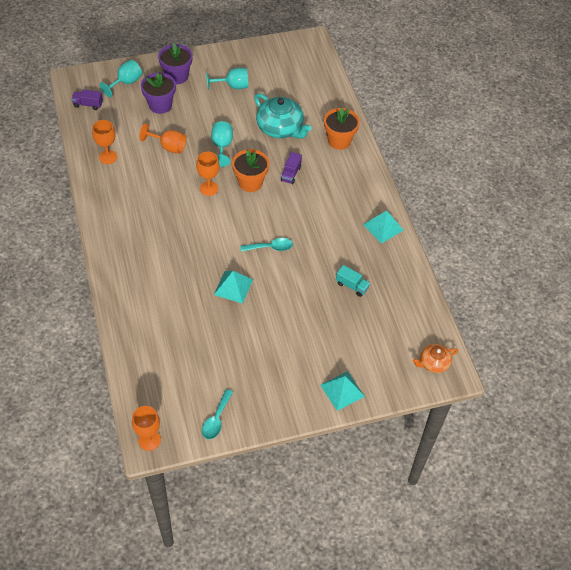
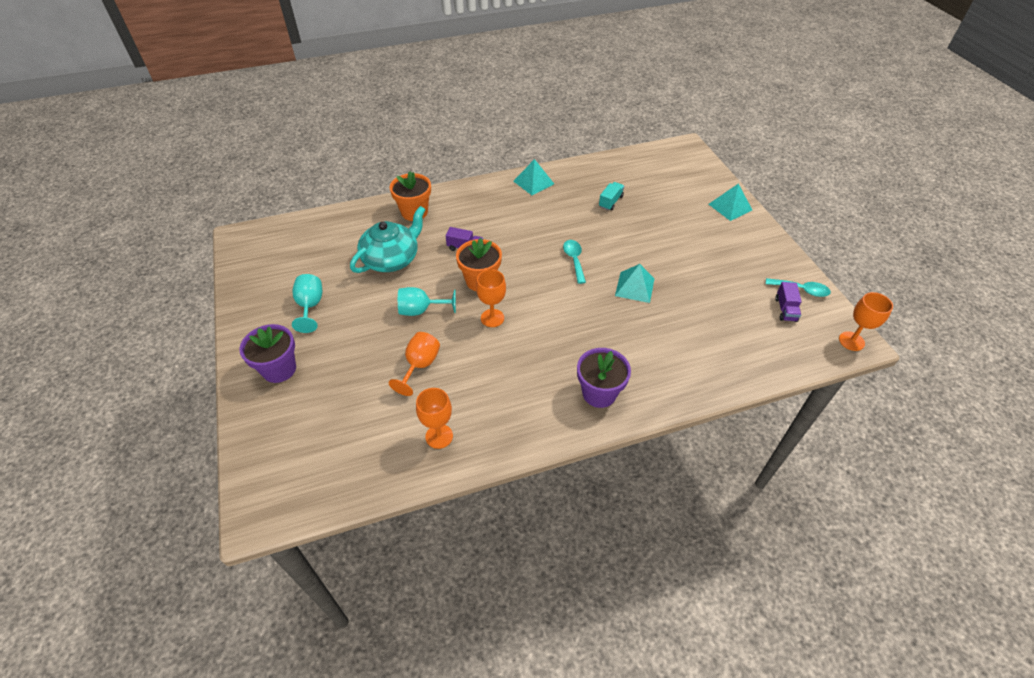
camera: 90 degrees left, 5 degrees down
(88, 104) = (323, 480): purple truck -> purple truck (785, 309)
(126, 83) = (281, 433): turquoise goblet -> none
(160, 105) = (337, 383): purple flower pot -> purple flower pot (599, 393)
(433, 363) = (680, 156): orange teapot -> none

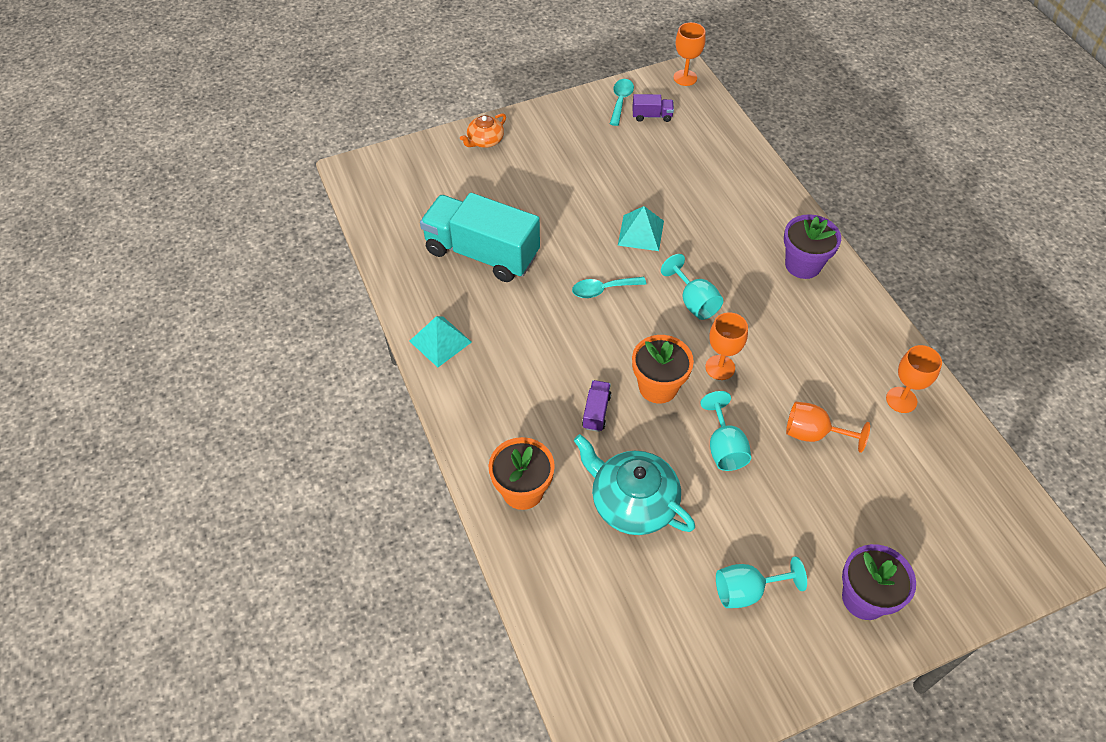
camera: 95 degrees left, 5 degrees up
(559, 311) = (694, 302): none -> turquoise goblet
(610, 202) = (482, 253): turquoise truck -> turquoise truck, size x2.48
(730, 207) = (485, 140): turquoise pyramid -> orange teapot

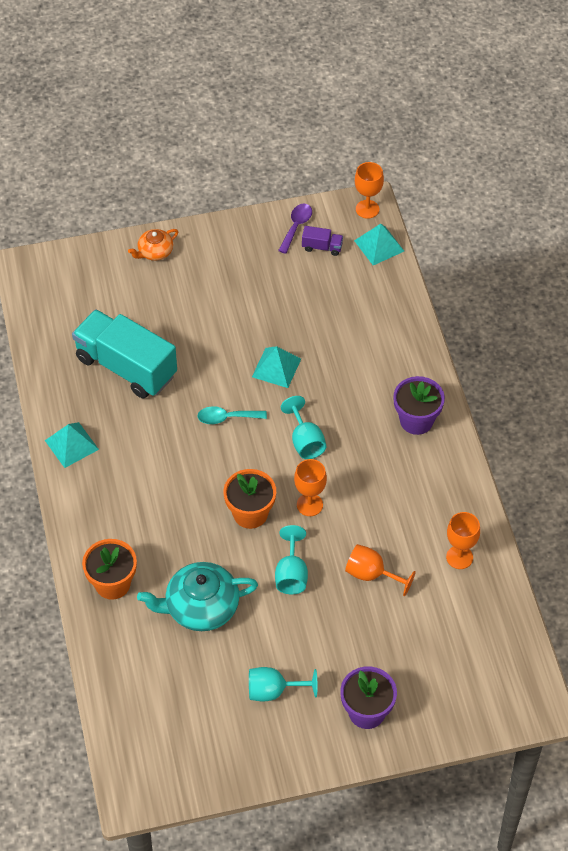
camera: 10 degrees right, 0 degrees up
(596, 412) = (191, 527): purple truck -> none
(620, 101) = (296, 226): turquoise spoon -> purple spoon
(632, 502) = (200, 607): turquoise teapot -> turquoise teapot turned 60 degrees counterclockwise
(707, 108) = (379, 245): none -> turquoise pyramid

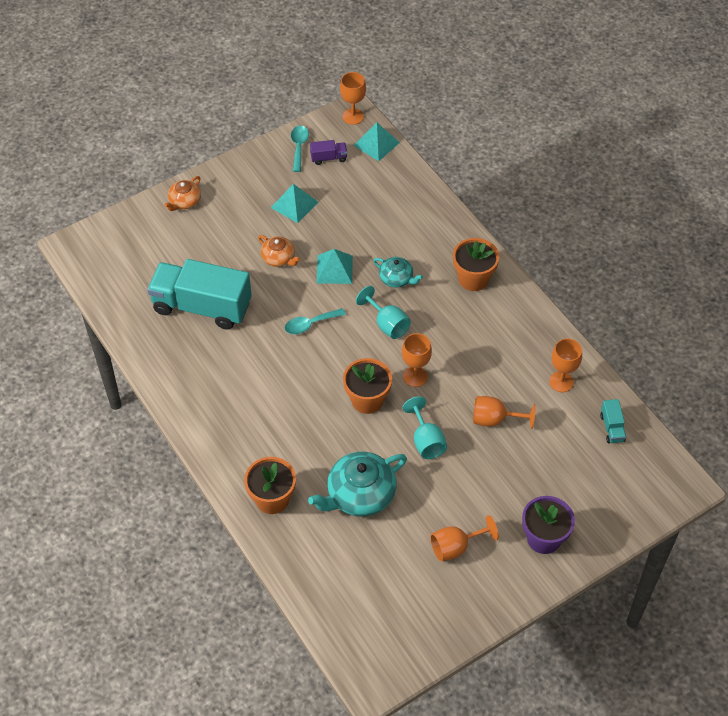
camera: 20 degrees left, 0 degrees up
(71, 445) = (182, 388): turquoise pyramid -> turquoise pyramid (294, 204)
(225, 339) = (279, 258): none -> orange teapot
(273, 691) = (455, 547): turquoise goblet -> orange goblet
(296, 226) = (299, 147): purple spoon -> turquoise spoon
(336, 396) = (396, 278): none -> turquoise teapot
(416, 420) = (473, 279): purple flower pot -> orange flower pot
(491, 622) = (612, 428): none -> turquoise truck

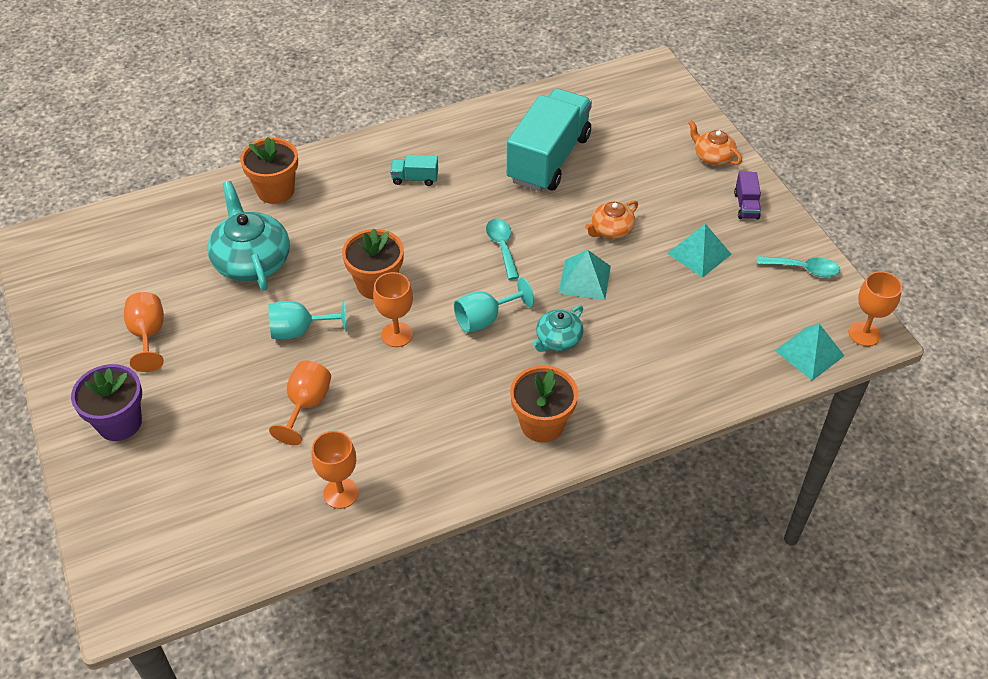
camera: 100 degrees right, 5 degrees down
(328, 158) = (782, 297): purple truck -> purple truck (746, 205)
(612, 428) = (246, 538): turquoise truck -> turquoise truck (415, 178)

